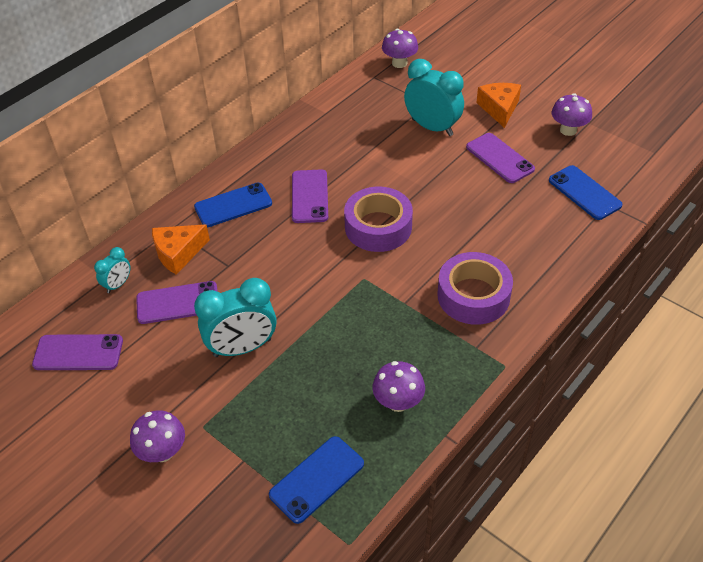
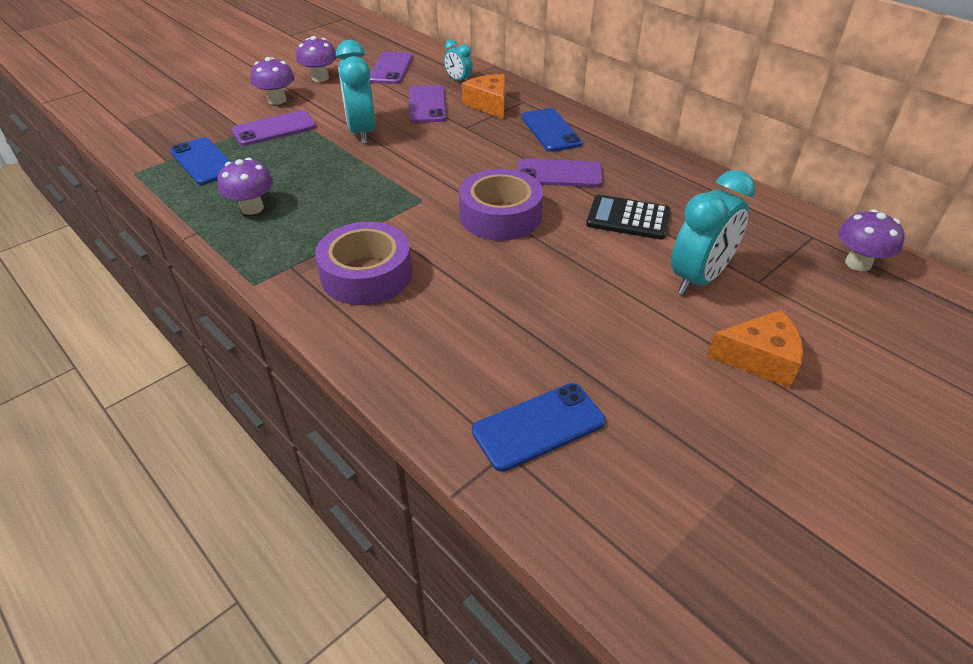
camera: 95 degrees right, 5 degrees down
(368, 158) = (628, 218): none -> black calculator
(499, 158) = (628, 338): purple phone -> purple phone (274, 129)
(568, 130) = (710, 441): purple mushroom -> purple mushroom (320, 78)

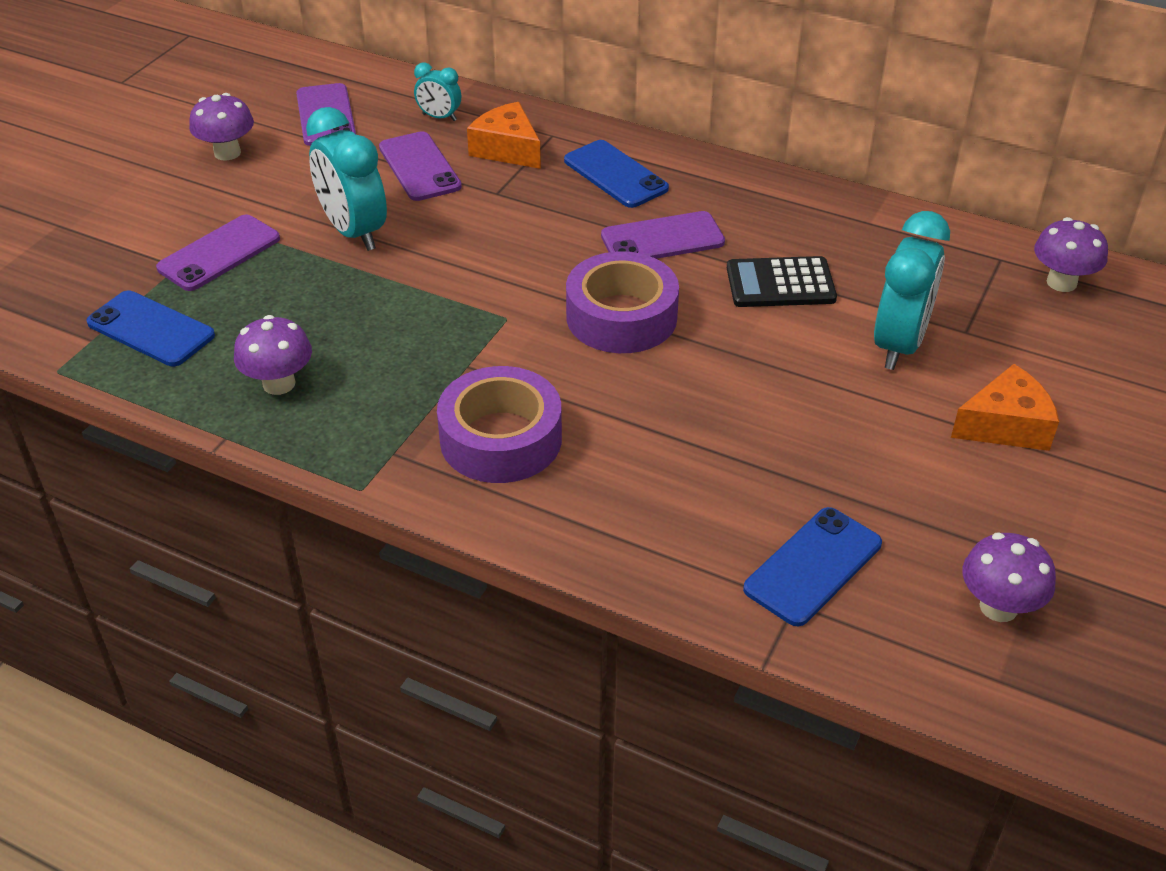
camera: 20 degrees left, 0 degrees up
(277, 100) = (188, 204): purple mushroom -> purple mushroom (998, 607)

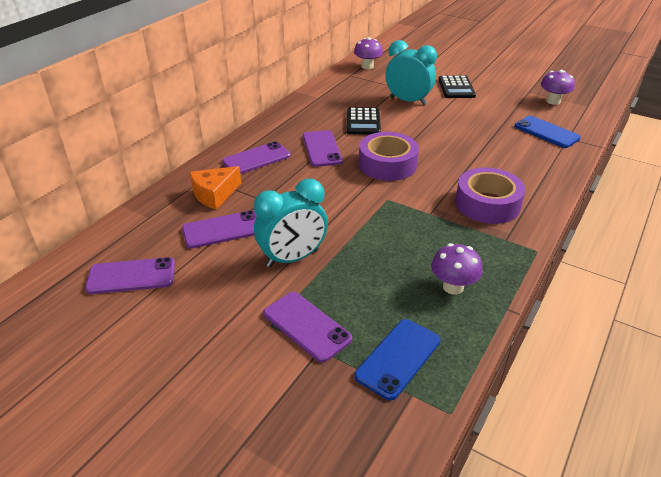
camera: 85 degrees left, 5 degrees down
(227, 153) = (163, 331): purple mushroom -> none
(439, 117) = (162, 221): turquoise clock -> none
(615, 175) = (256, 159): blue phone -> purple phone
(1006, 425) = (456, 88): orange cheese -> black calculator

